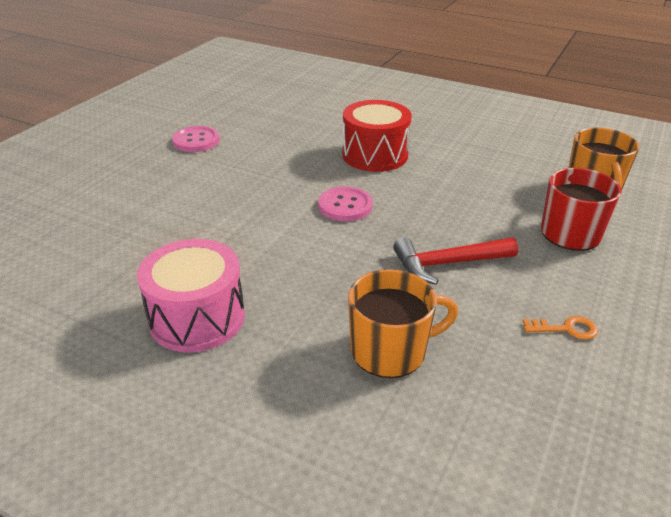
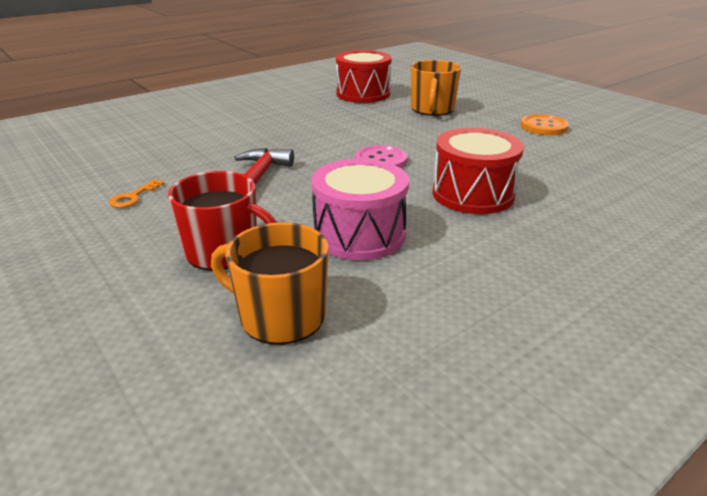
camera: 115 degrees right, 5 degrees down
(114, 273) = (363, 94): none -> red drum
(196, 141) = (543, 126): pink button -> orange button
(197, 318) = (299, 106): pink drum -> pink drum (359, 234)
(390, 350) = (206, 141): orange mug -> orange mug (432, 109)

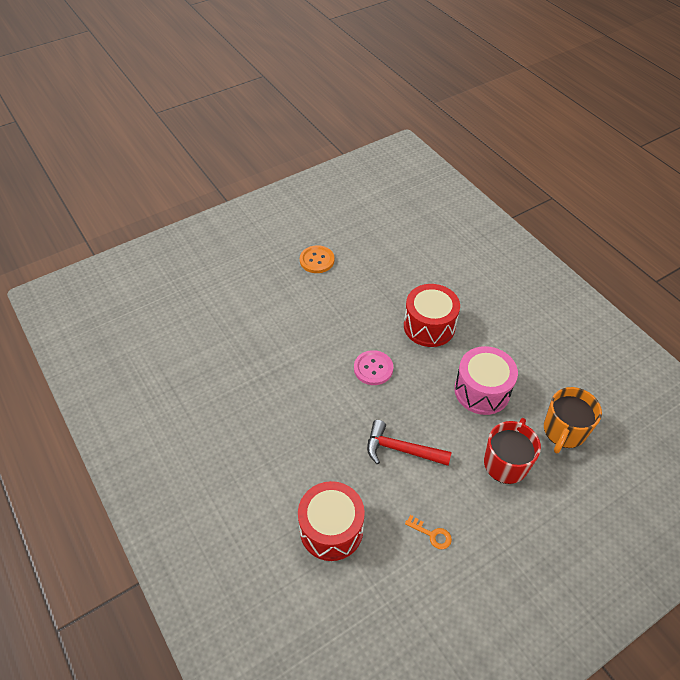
camera: 85 degrees left, 20 degrees up
(363, 94) = (208, 366): red drum -> red drum (331, 529)
(432, 109) = (265, 319): orange mug -> none

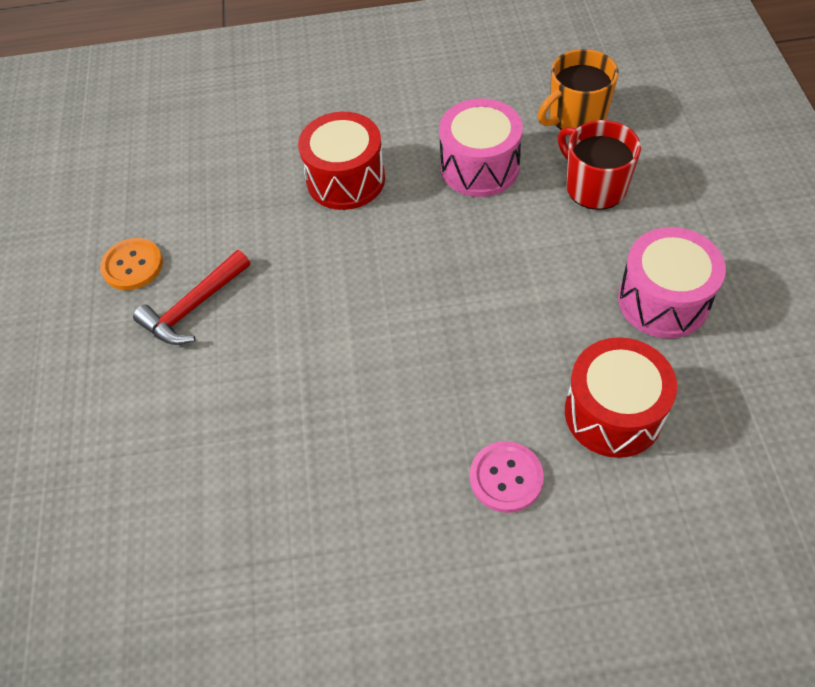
camera: 60 degrees left, 5 degrees up
(373, 368) = (378, 268): pink button -> pink button (506, 478)
(401, 450) = (525, 286): red hammer -> red hammer (194, 307)
(432, 534) = (663, 300): orange key -> pink drum
(564, 431) = (576, 116): orange mug -> orange mug turned 90 degrees clockwise

